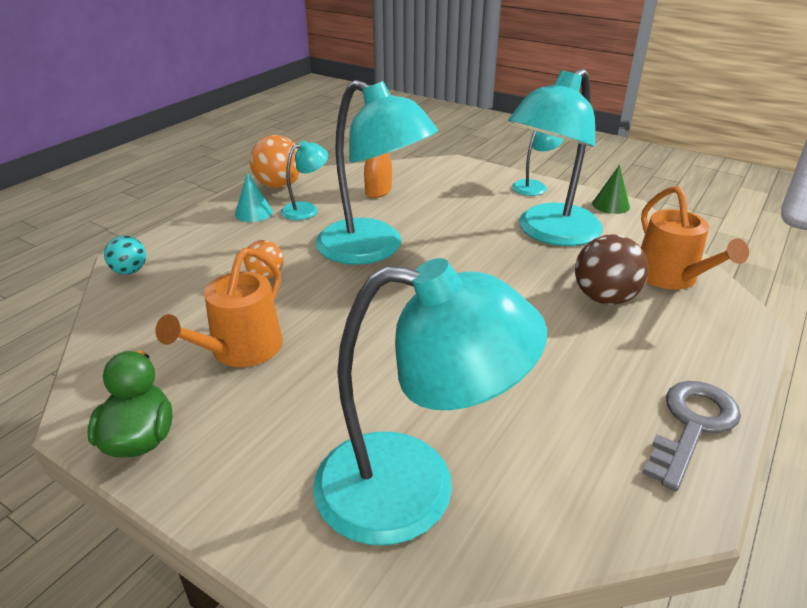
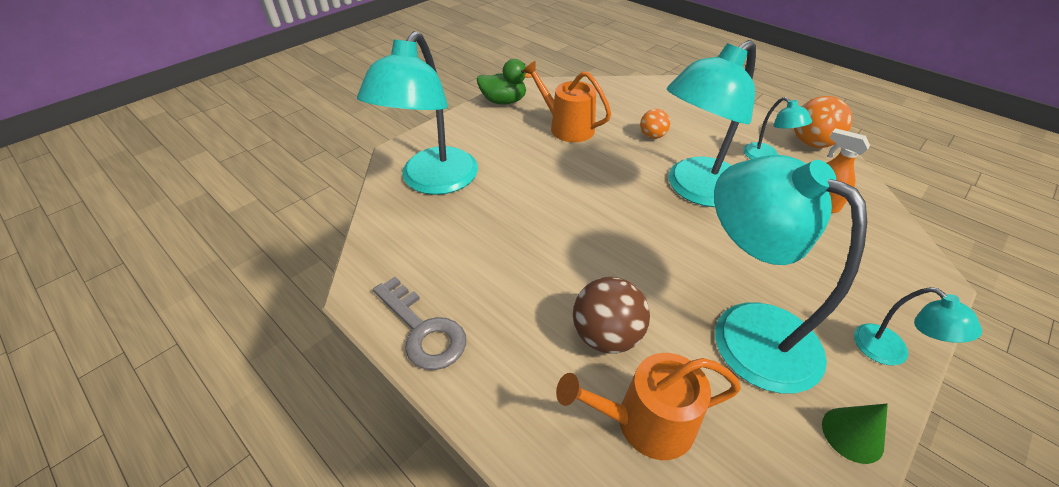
camera: 100 degrees right, 10 degrees up
(130, 271) = (658, 86): turquoise ball -> none
(253, 213) = (752, 130): turquoise cone -> none

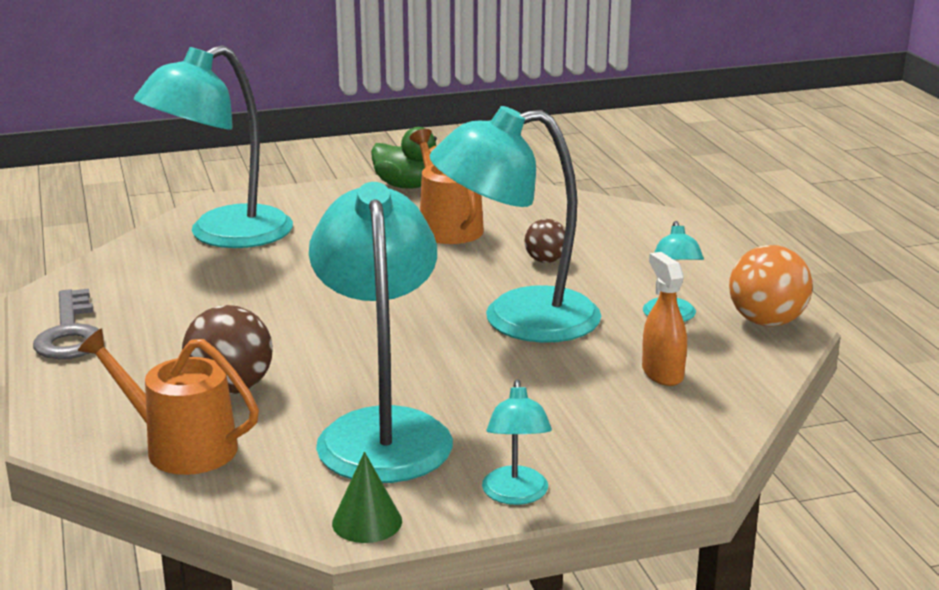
camera: 30 degrees right, 20 degrees down
(652, 136) = (546, 261): orange ball -> brown ball

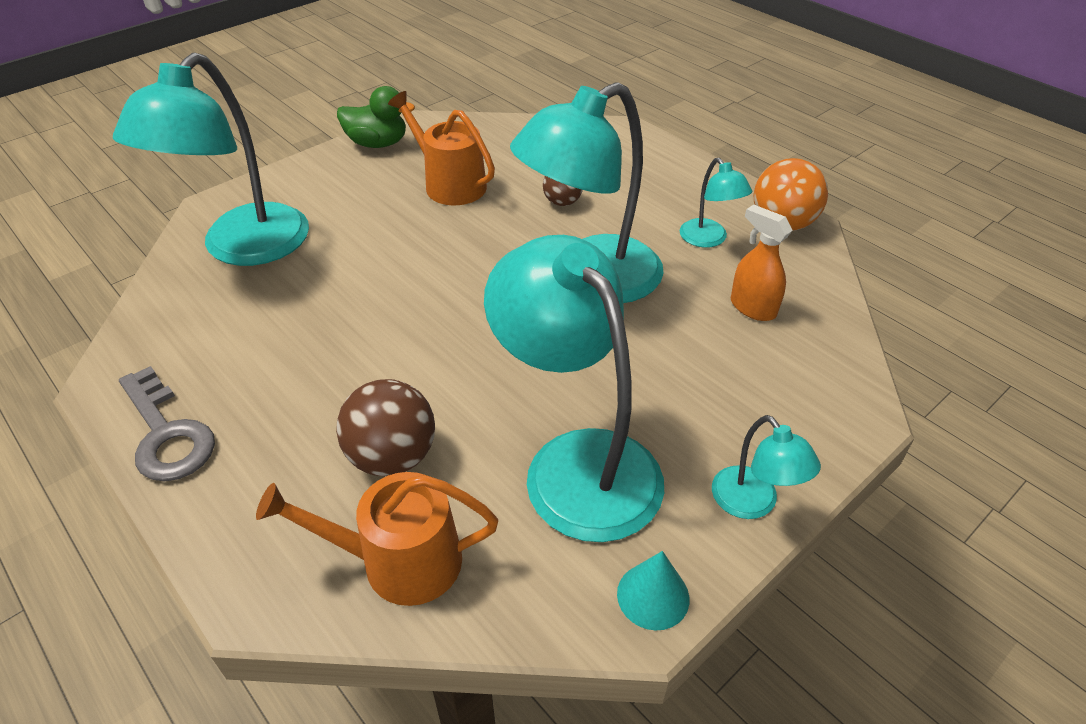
camera: 25 degrees left, 20 degrees up
(367, 522) = (653, 596): green cone -> turquoise cone

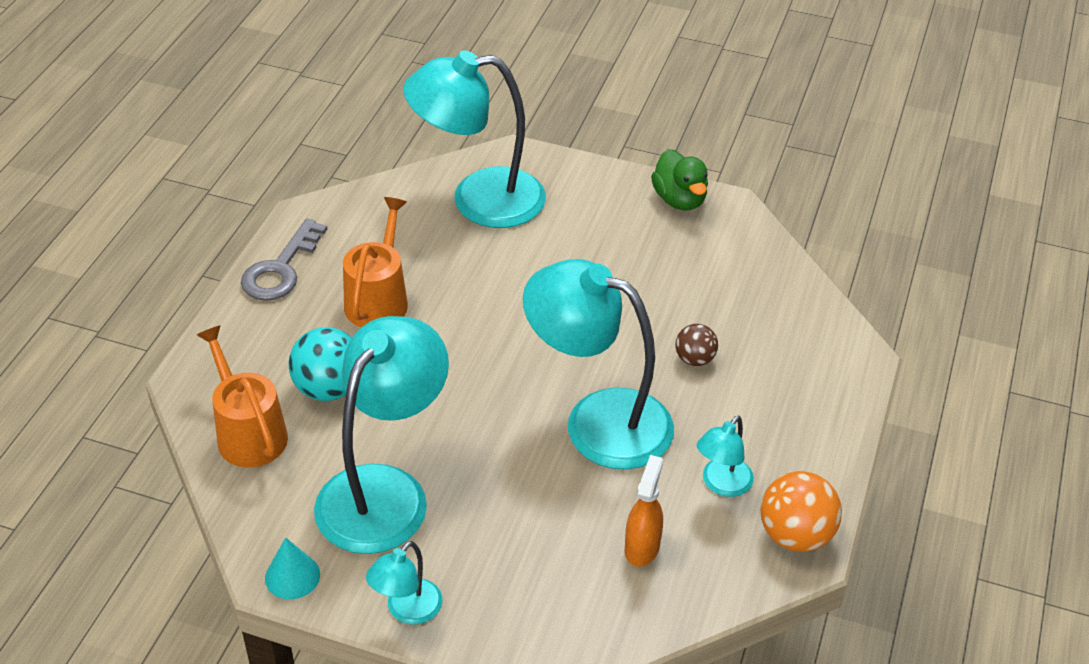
camera: 60 degrees right, 0 degrees up
(392, 457) = (329, 388): brown ball -> turquoise ball
(450, 184) = (658, 274): orange watering can -> orange watering can (378, 299)

